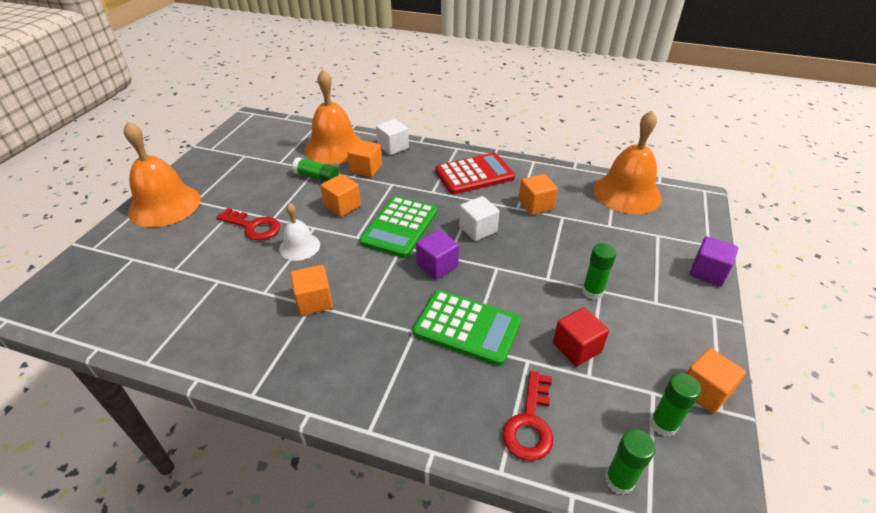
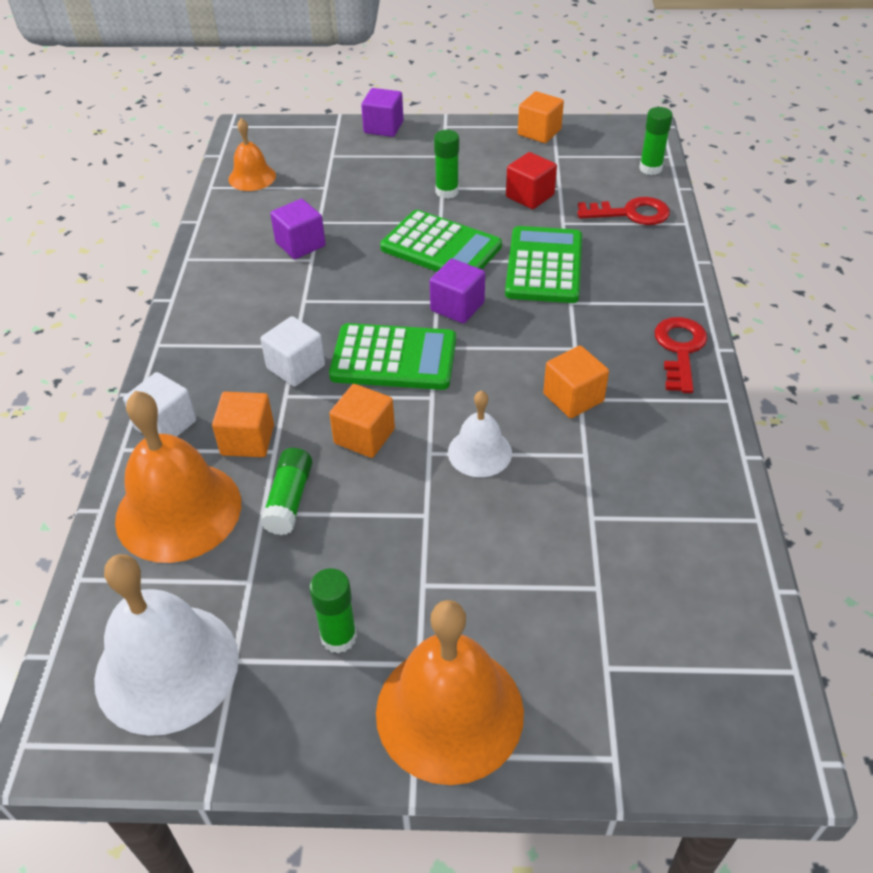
camera: 105 degrees left, 5 degrees up
(253, 227) = (457, 531): red key -> red key (679, 350)
(256, 140) = (167, 667): none -> white bell
(474, 174) = (237, 310): red calculator -> none
(478, 229) = (371, 285): white cube -> white cube (296, 367)
(512, 272) = (441, 247): none -> green calculator
(536, 205) = (300, 244): orange cube -> purple cube
(627, 193) = (252, 177): orange bell -> orange bell, size x0.54
(663, 424) = (586, 150): green glue stick -> green glue stick (339, 637)

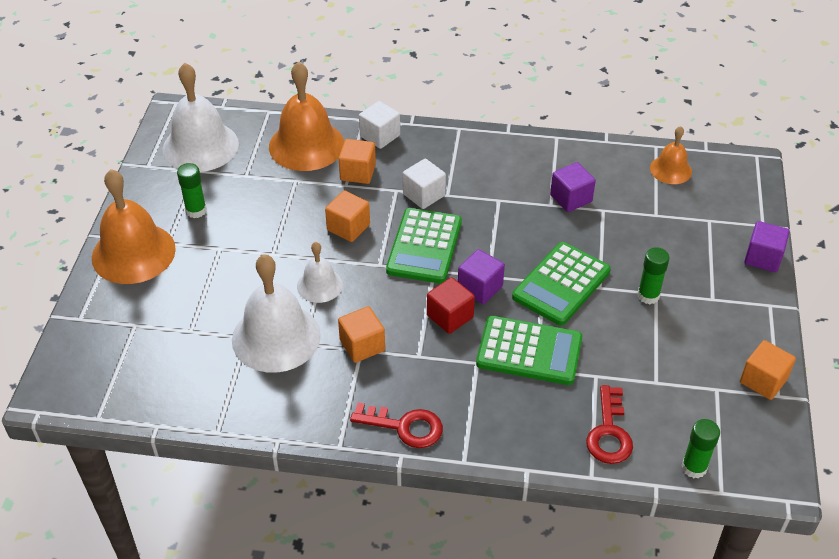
camera: 95 degrees right, 0 degrees up
(289, 500) = (302, 191): green glue stick -> none
(530, 196) = (641, 356): red cube -> red cube (450, 316)
(583, 484) = (276, 337): none -> white bell

